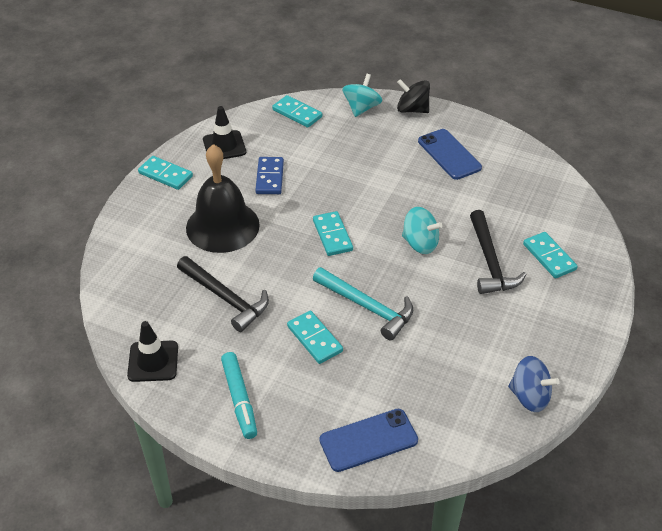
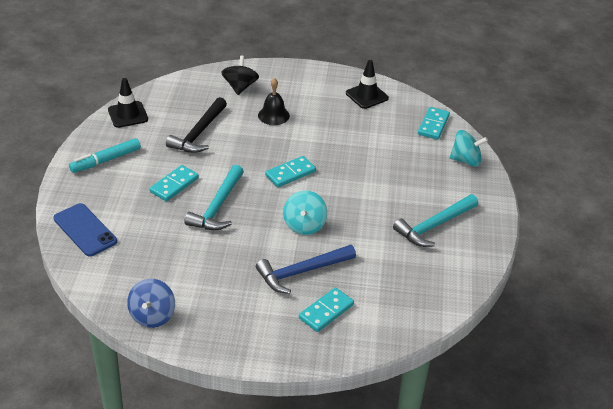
camera: 70 degrees right, 5 degrees down
(165, 175) = (316, 75): turquoise domino -> none
(222, 226) = (273, 115): black bell -> black bell, size x0.53
(269, 177) = (342, 127): blue domino -> none
(412, 109) = (485, 192): black spinning top -> black spinning top (240, 87)
(449, 154) = (434, 226): blue phone -> turquoise hammer
(490, 262) = (301, 272): black hammer -> blue hammer

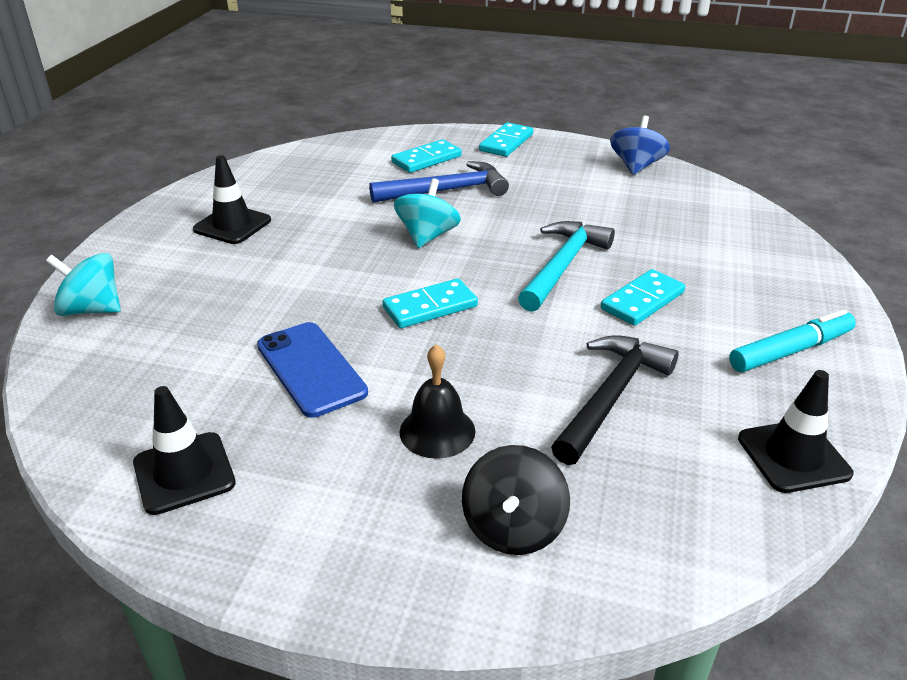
camera: 170 degrees left, 5 degrees down
(85, 230) = (767, 248): blue phone -> blue phone (310, 369)
(433, 125) = (88, 383): turquoise domino -> turquoise domino (506, 143)
(434, 226) = (232, 225): turquoise hammer -> black traffic cone

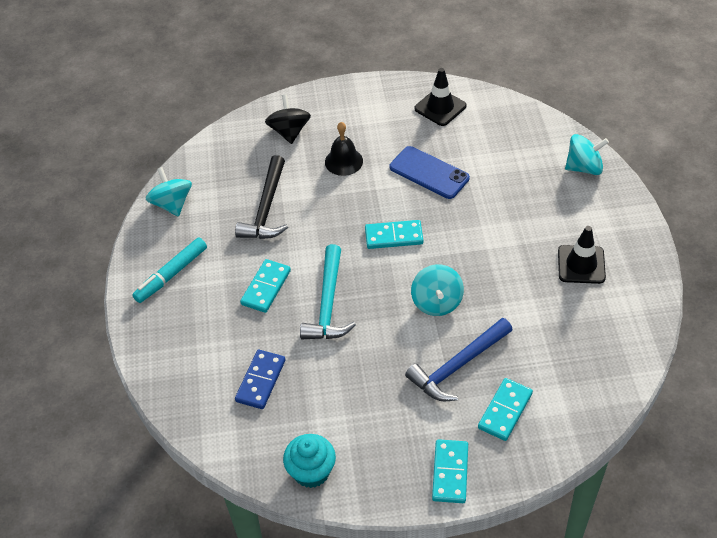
camera: 160 degrees right, 15 degrees up
(430, 307) = (394, 236): turquoise domino -> turquoise domino turned 45 degrees clockwise
(636, 166) = (311, 472): blue spinning top -> turquoise cupcake
(673, 227) = (260, 381): none -> blue domino
(793, 456) = (172, 204): black traffic cone -> turquoise spinning top

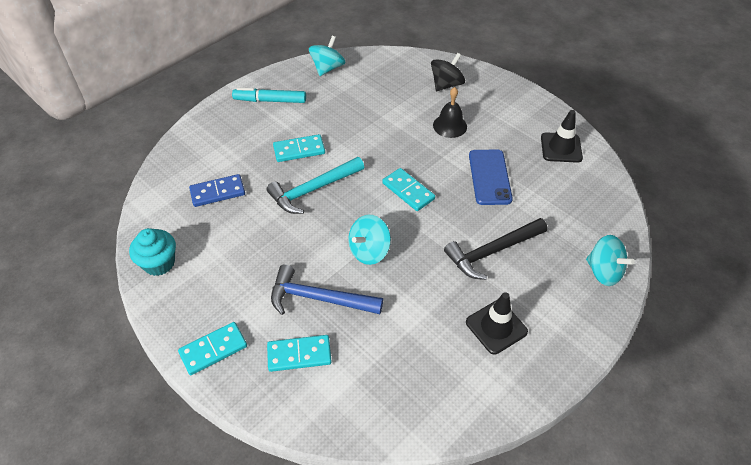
camera: 50 degrees right, 0 degrees up
(266, 208) = (367, 112): black hammer -> black hammer (492, 252)

